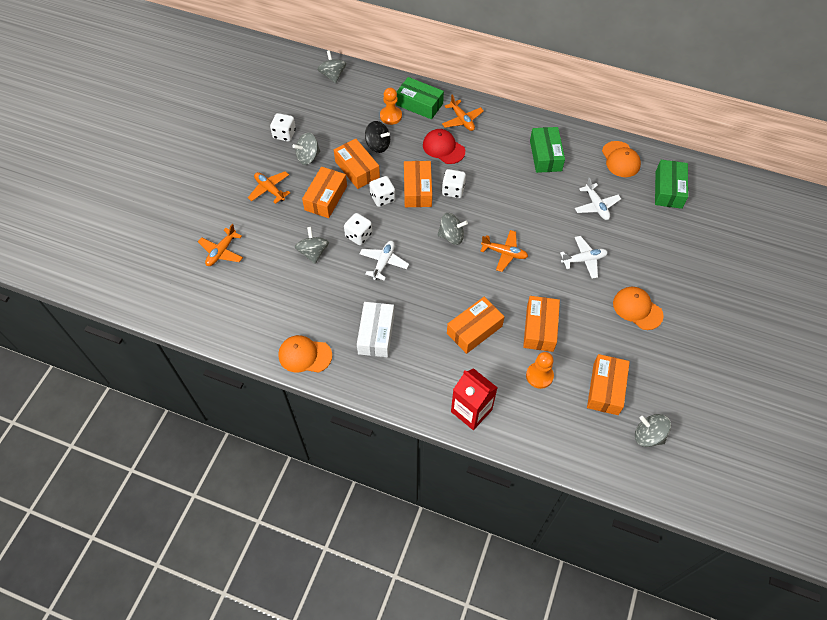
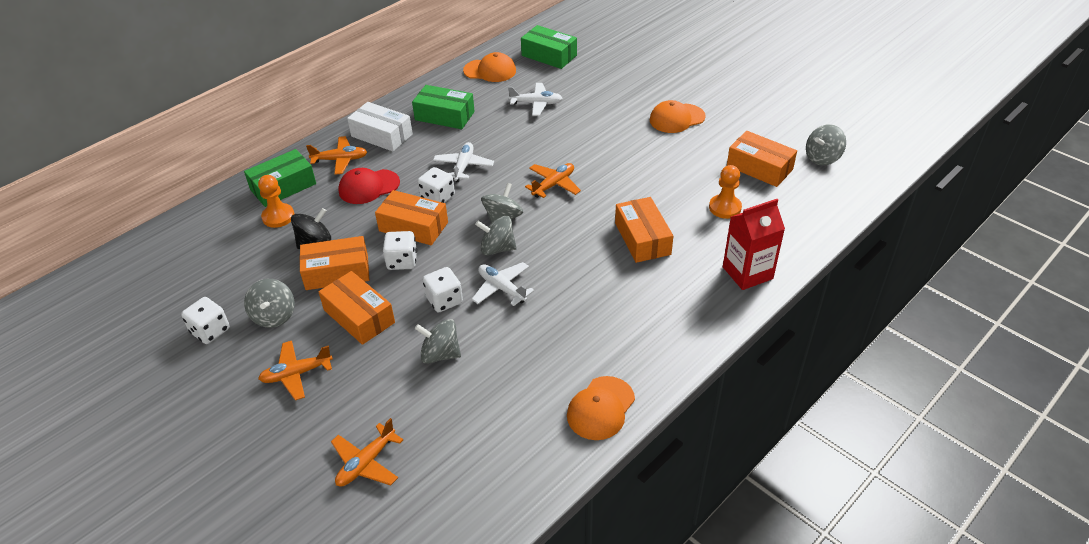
camera: 65 degrees left, 15 degrees down
(221, 252) = (366, 463): orange plane -> orange plane turned 75 degrees clockwise
(333, 75) = (154, 251): grey spinning top -> grey spinning top (497, 248)
(376, 334) = (604, 326): white box -> white box (381, 135)
(540, 328) = (666, 189): orange box -> none
(584, 260) = (598, 133): white plane -> white plane (463, 166)

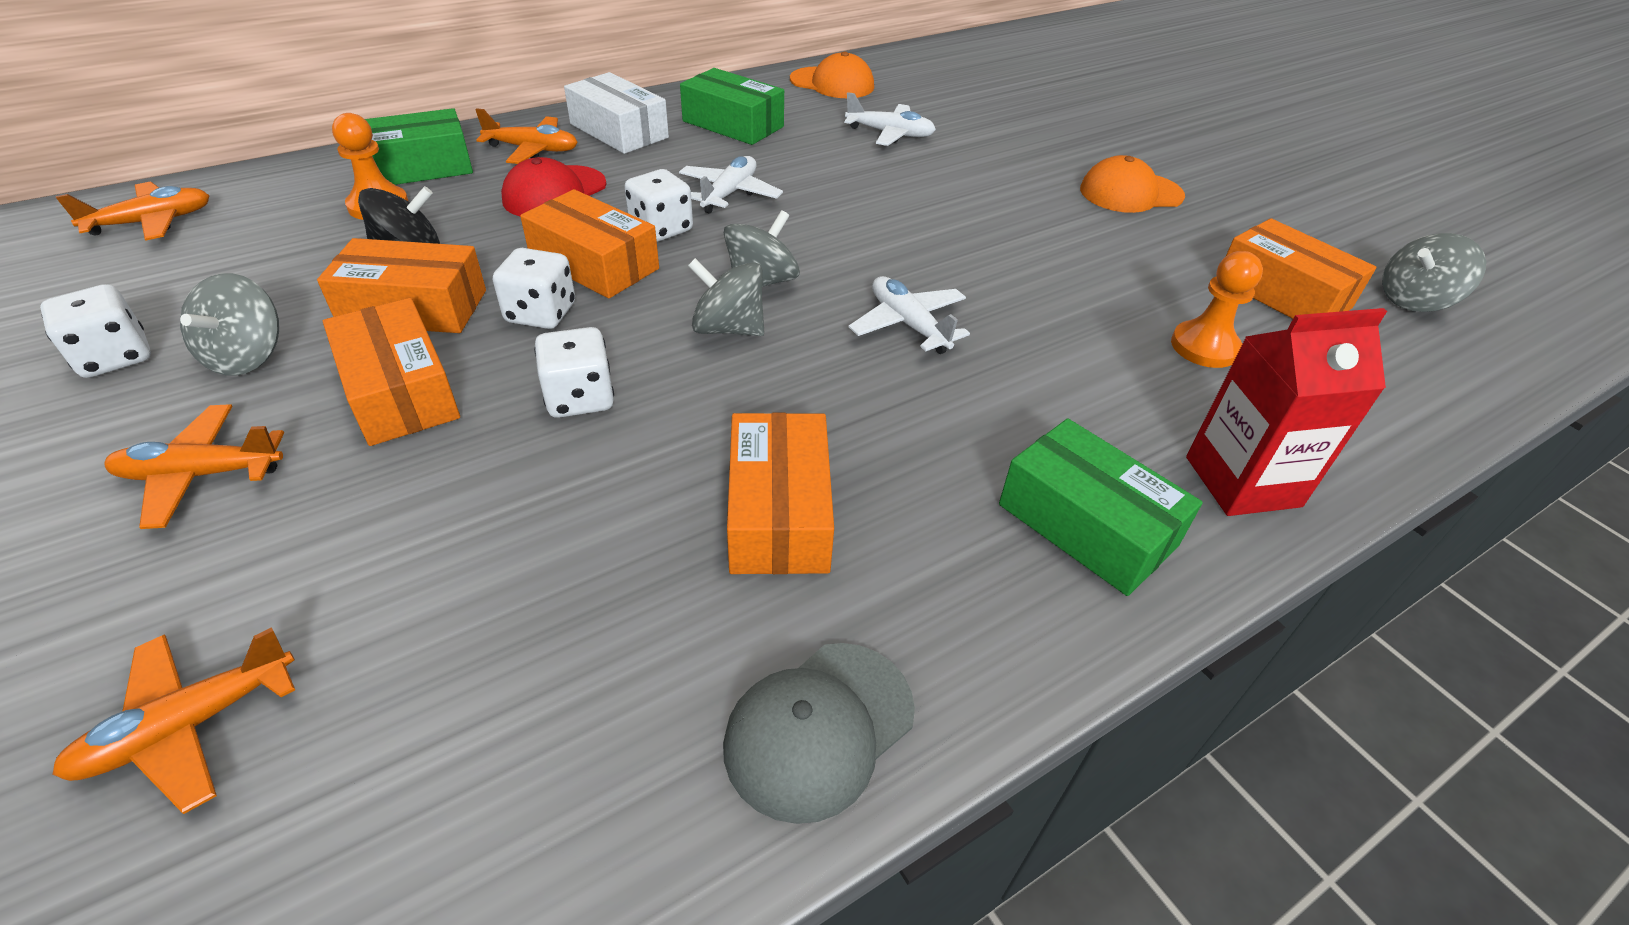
camera: 10 degrees right, 0 degrees up
(368, 187) = (554, 193): red cap -> red cap turned 45 degrees counterclockwise
(440, 354) = (512, 503): grey spinning top -> none
(502, 288) = (704, 400): white plane -> white plane (908, 324)
(549, 55) = (933, 81): green box -> green box (1086, 525)
(553, 185) = (876, 248): orange plane -> orange plane (152, 222)
(600, 408) = (819, 729): orange cap -> grey cap
(642, 238) = (1022, 368): orange box -> orange box (779, 513)

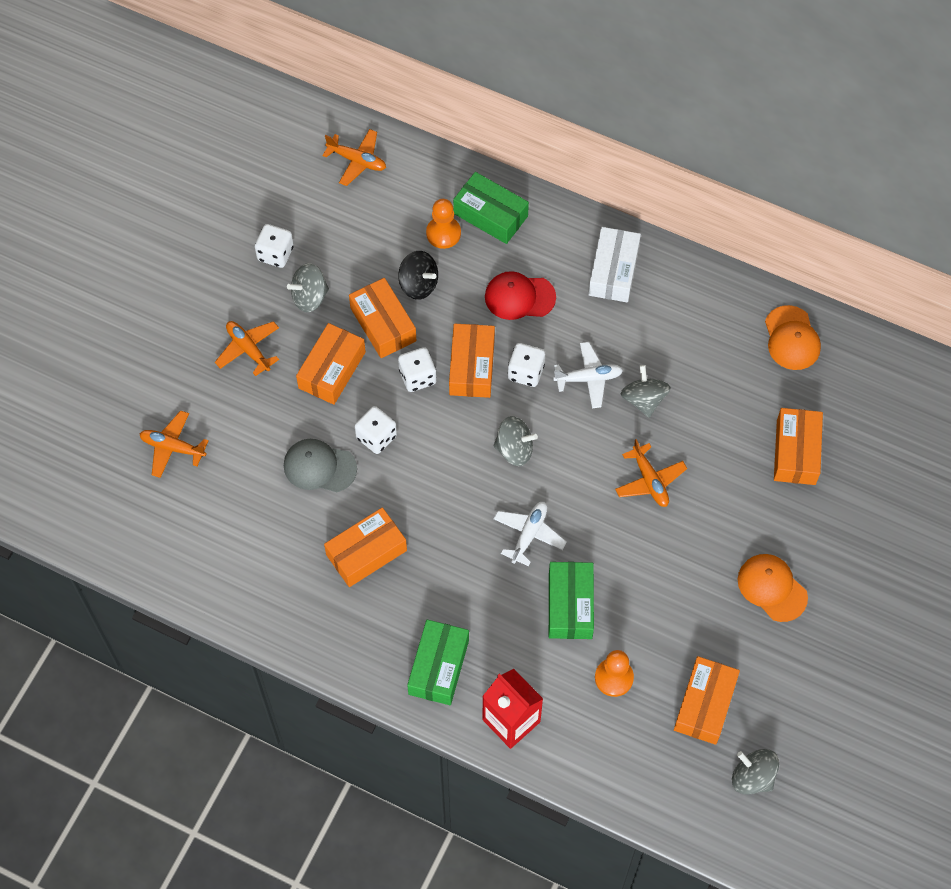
camera: 60 degrees right, 20 degrees up
(533, 150) = (554, 249): orange plane -> orange plane (649, 480)
(728, 328) = (466, 460): grey spinning top -> grey spinning top (644, 399)
(733, 124) = (676, 322): green box -> green box (570, 605)
(819, 729) = (285, 619): grey cap -> grey cap (319, 467)
(890, 134) = (740, 415): white plane -> none
(966, 124) = (796, 452): none -> orange box

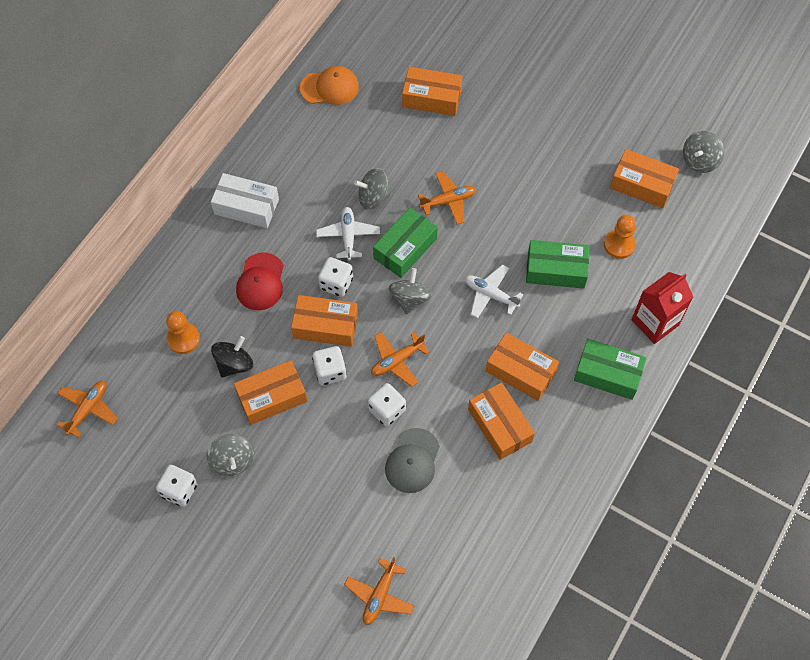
camera: 85 degrees left, 0 degrees up
(248, 349) = (281, 520): orange plane -> orange plane (397, 361)
(332, 370) = (314, 445): orange box -> orange box (520, 371)
(490, 215) = (171, 298): green box -> green box (405, 248)
(772, 588) = (546, 129): orange cap -> none

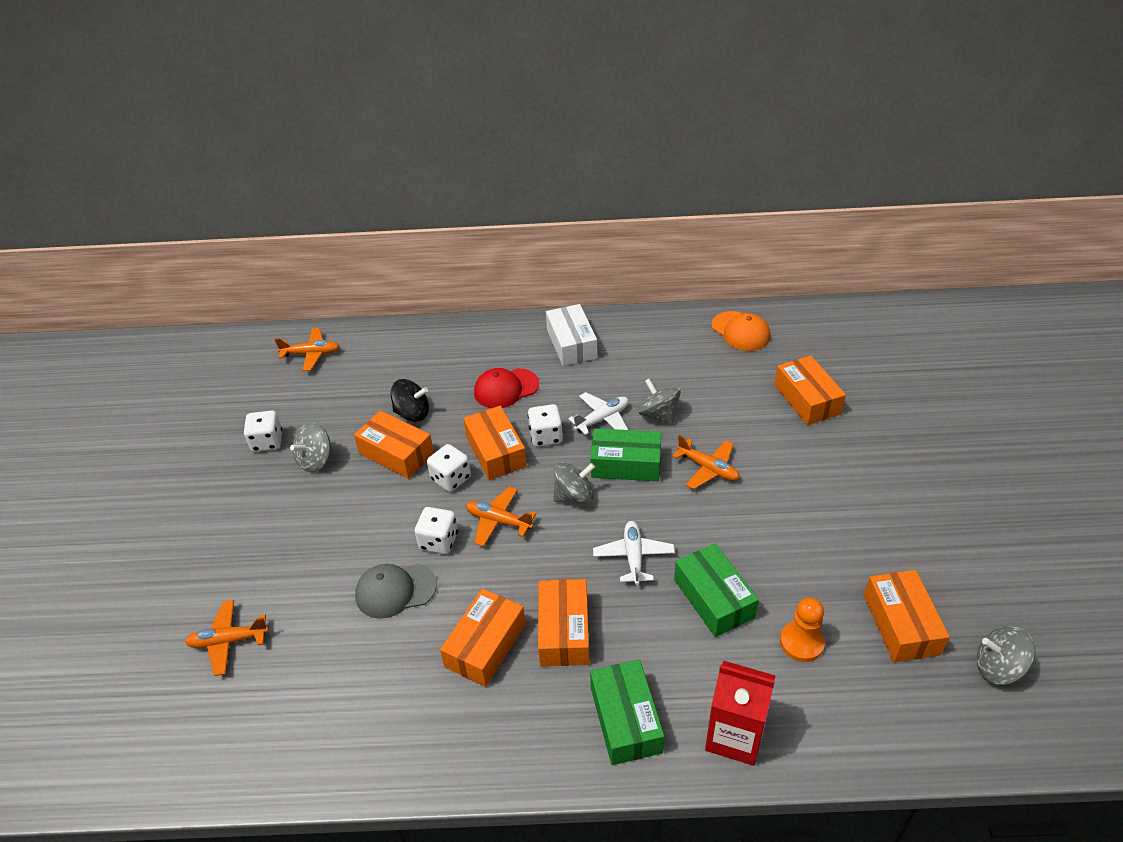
camera: 60 degrees right, 20 degrees down
(183, 339) = (414, 372): orange pawn -> none

